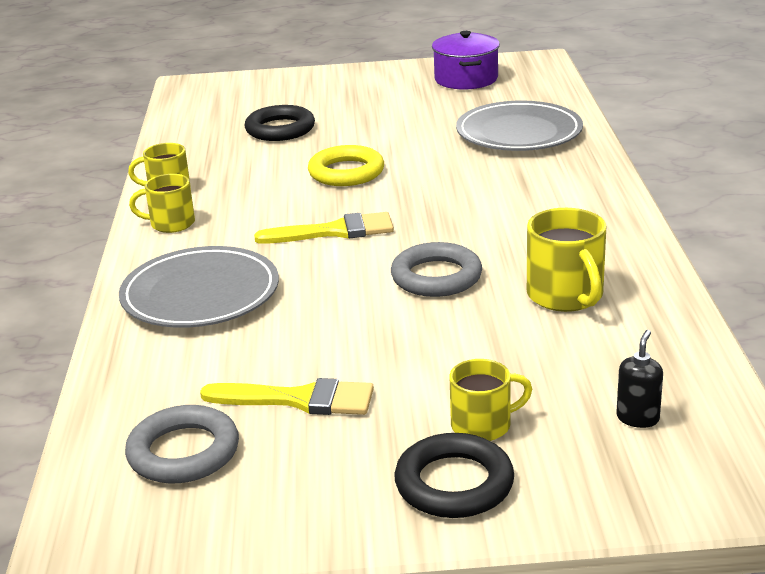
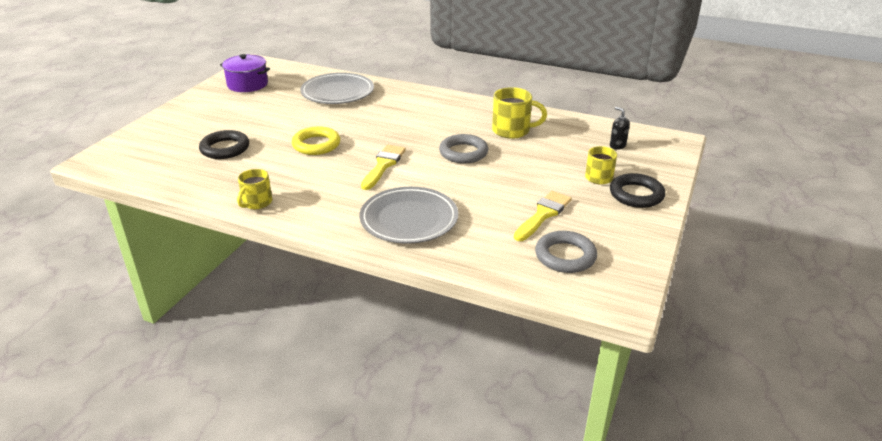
camera: 65 degrees left, 5 degrees up
(171, 224) = (307, 211): yellow mug -> none

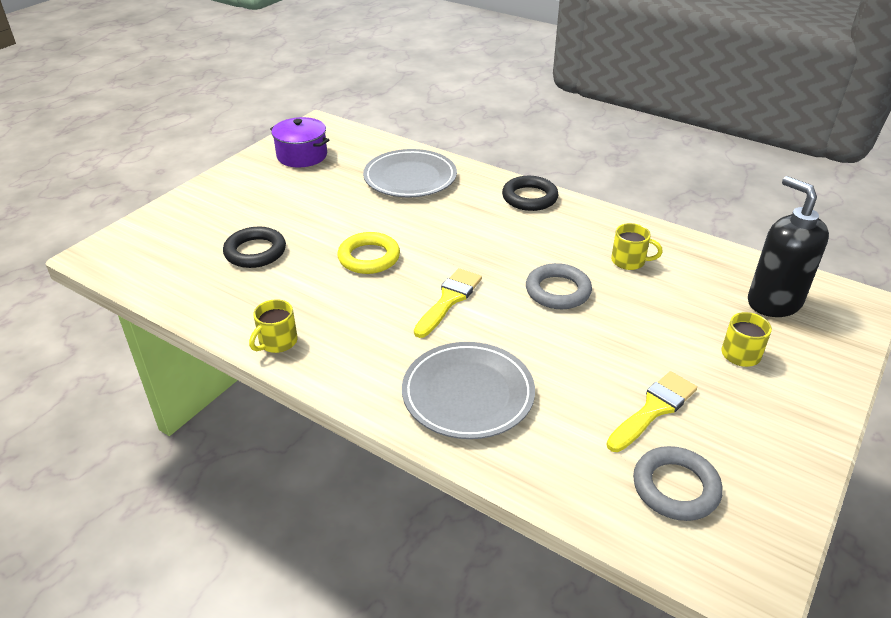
camera: 10 degrees right, 5 degrees up
(512, 130) = (629, 261): yellow mug -> yellow mug, size x0.67
(617, 146) = (773, 302): black soap dispenser -> black soap dispenser, size x2.34
(636, 195) = (792, 391): black ring -> black ring (529, 198)

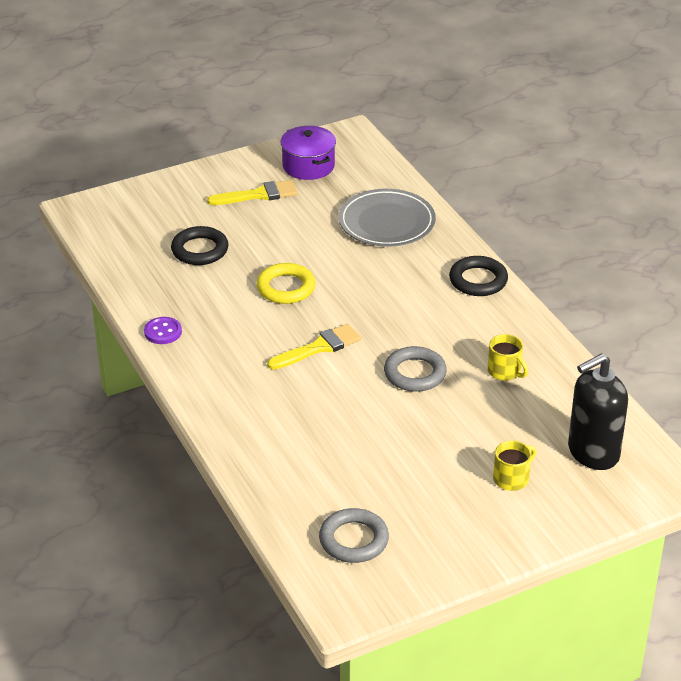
camera: 30 degrees right, 0 degrees up
(277, 342) = (163, 332): yellow mug -> purple button
(468, 394) = (268, 423): grey plate -> none
(653, 409) = (394, 487): yellow brush -> yellow brush (258, 195)
(773, 302) = (592, 453): black soap dispenser -> black soap dispenser turned 120 degrees counterclockwise

